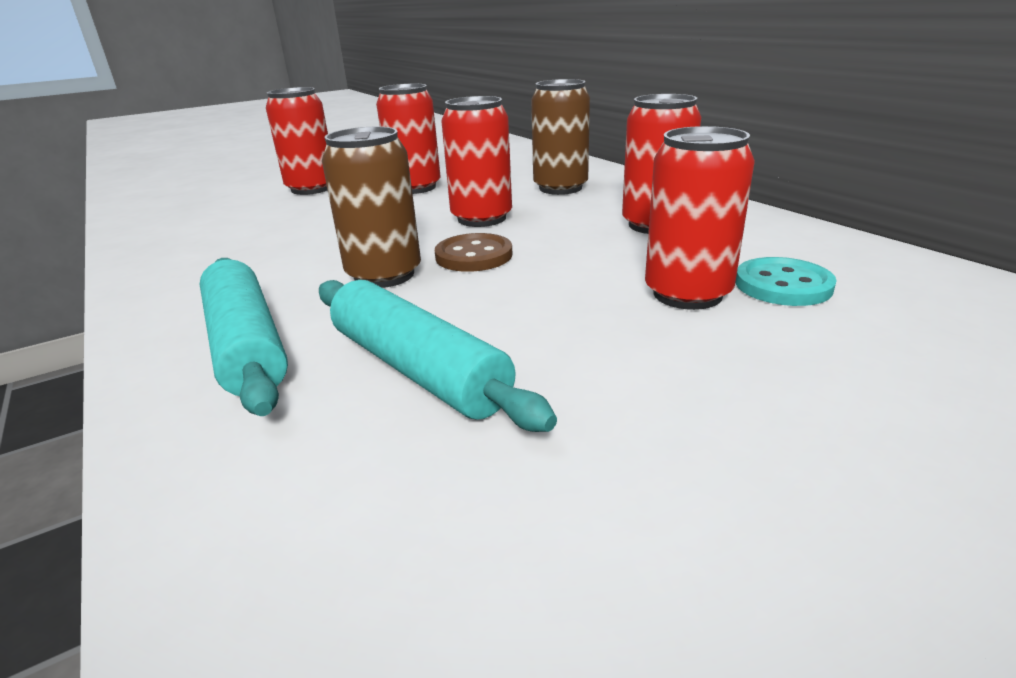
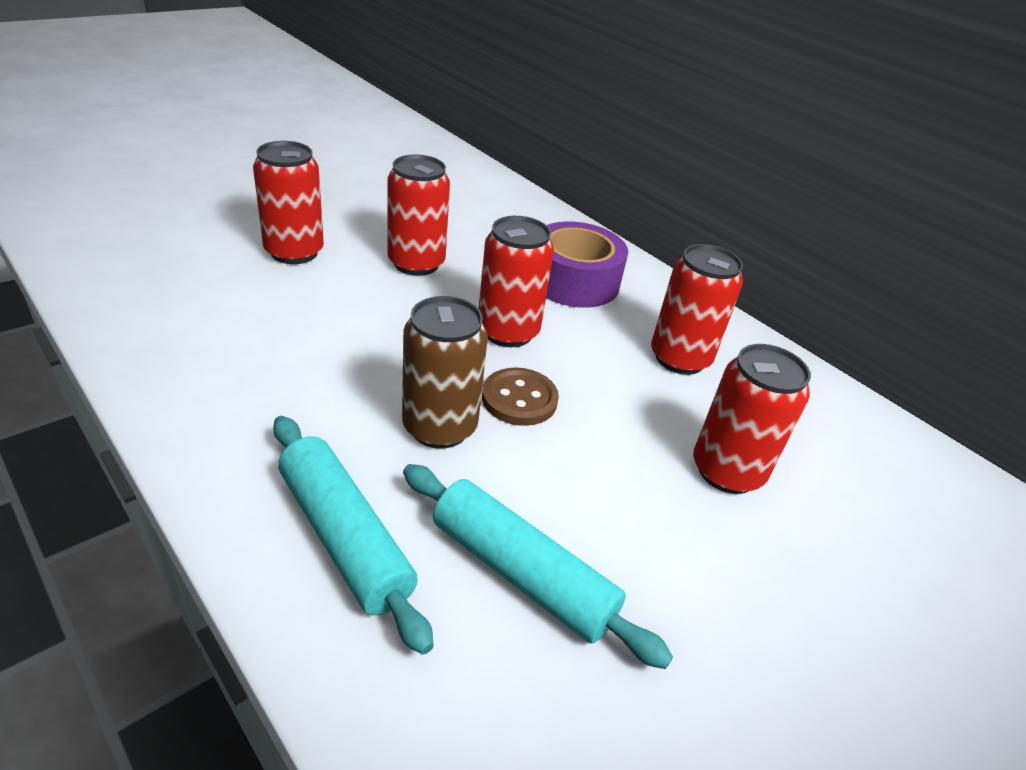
camera: 15 degrees left, 10 degrees up
(560, 188) = (574, 281): brown can -> purple tape
(783, 285) = (802, 461): turquoise button -> none

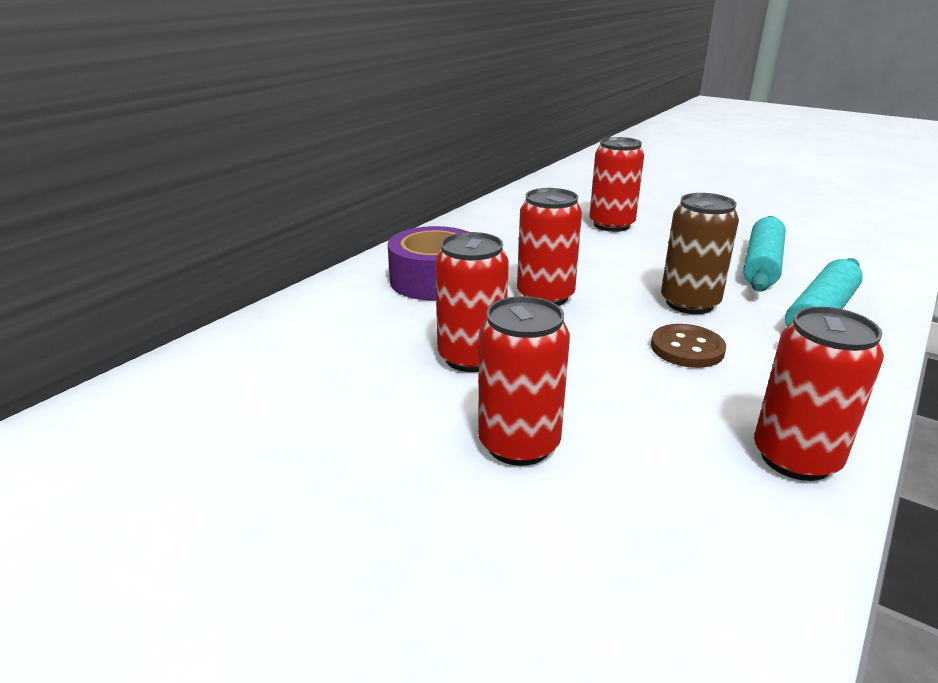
camera: 100 degrees left, 10 degrees down
(519, 399) = (623, 282): brown button -> brown button (687, 348)
(679, 358) = (511, 239): red can -> red can (795, 458)

